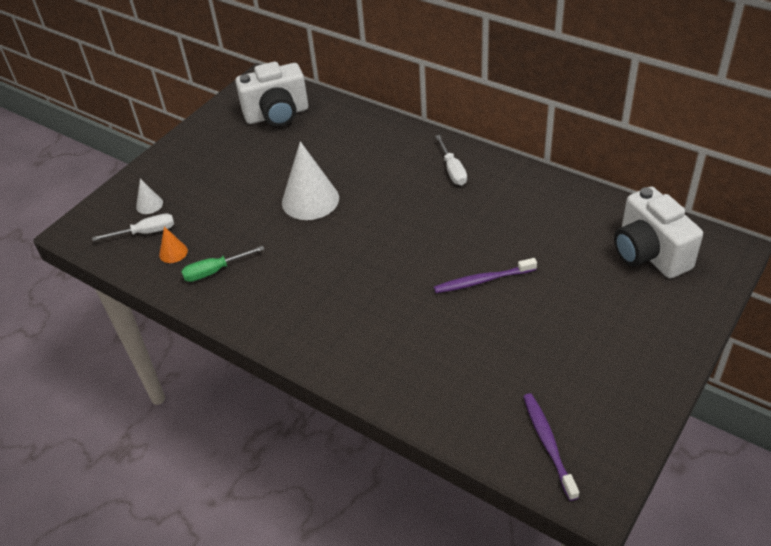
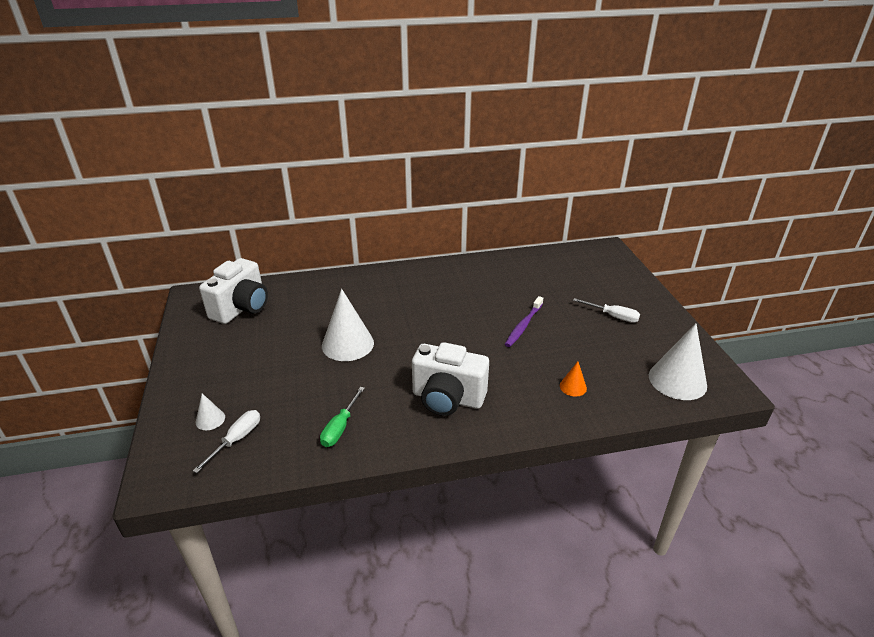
camera: 50 degrees left, 10 degrees down
(173, 252) = (284, 437): orange cone -> orange cone (573, 387)
(452, 170) = (418, 281): white screwdriver -> white screwdriver (613, 316)
(548, 444) = (677, 380): purple toothbrush -> white cone
(649, 254) = (580, 268): white camera -> white camera (447, 398)

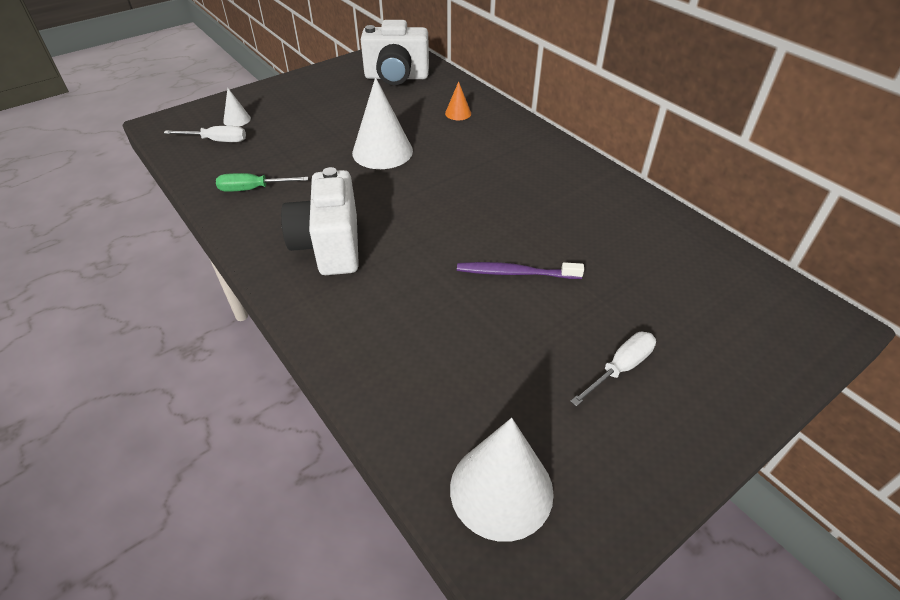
camera: 65 degrees right, 10 degrees up
(573, 387) = (410, 354): orange cone -> orange cone (458, 113)
(613, 316) = (620, 368): white screwdriver -> white screwdriver turned 135 degrees counterclockwise

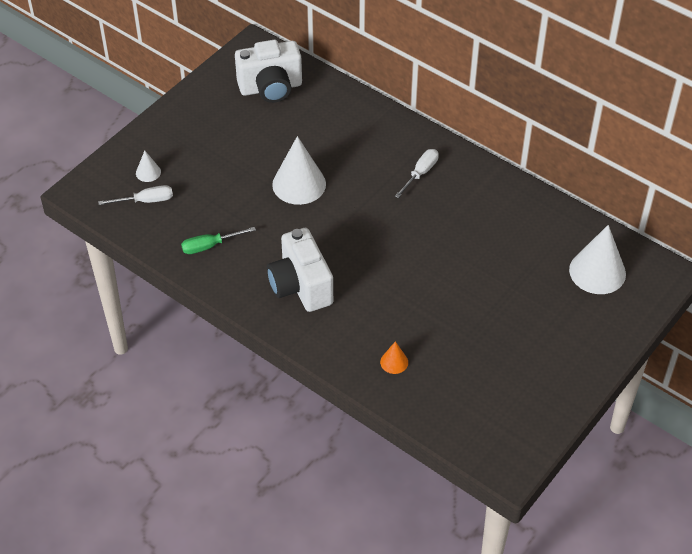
camera: 15 degrees left, 5 degrees up
(458, 113) = (347, 125): orange cone -> orange cone (394, 362)
(501, 489) = (481, 425): white cone -> white cone (597, 271)
(515, 273) = (447, 280): purple toothbrush -> none
(620, 368) = (534, 336): white screwdriver -> white screwdriver (420, 173)

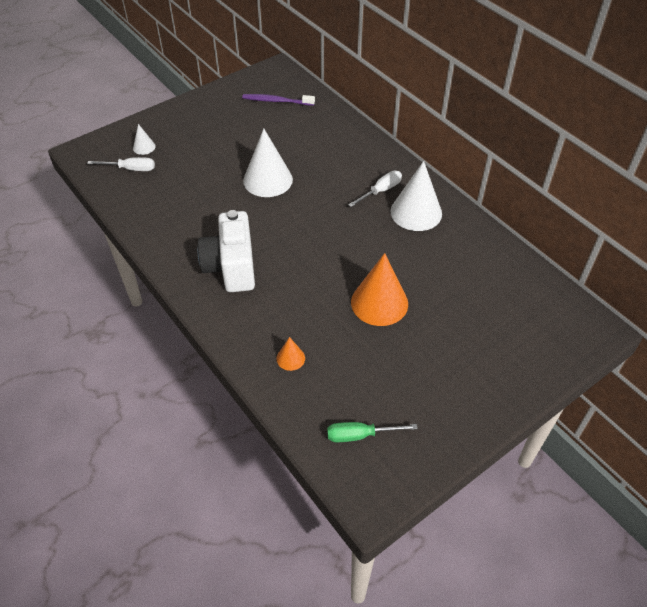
camera: 15 degrees right, 0 degrees up
(210, 246) = (166, 216): green screwdriver -> green screwdriver (360, 435)
(271, 88) = (276, 101): white camera -> purple toothbrush
(458, 291) = (379, 303): none -> orange cone
(597, 271) = (525, 313): white cone -> white cone (416, 212)

